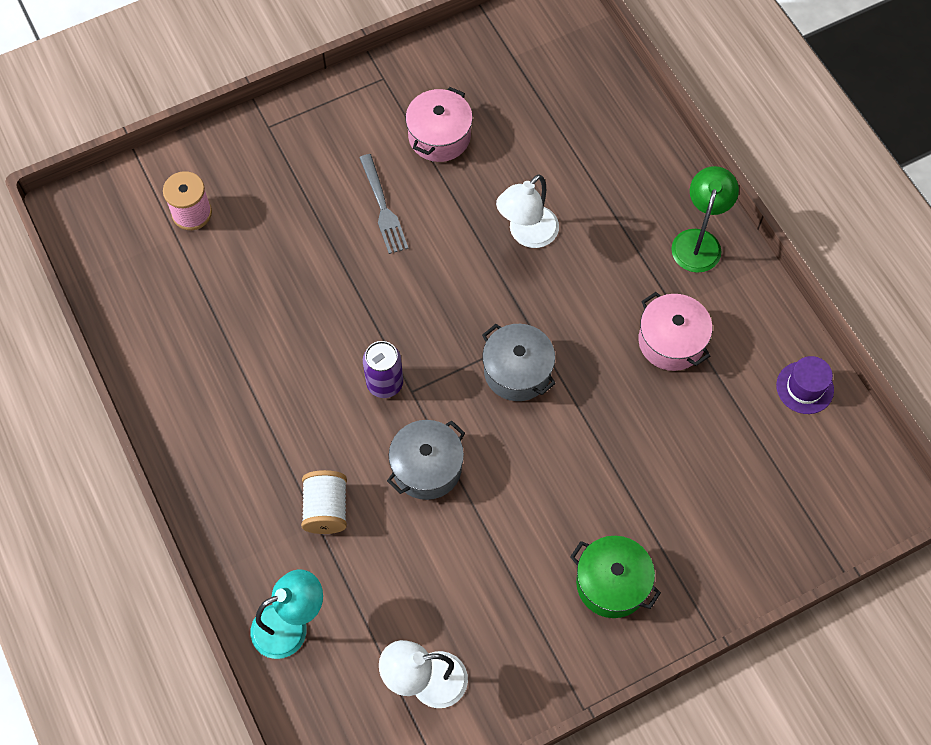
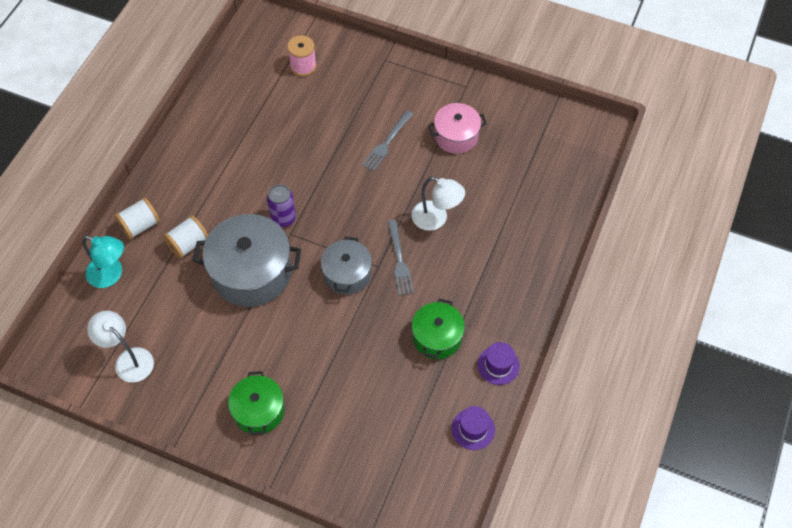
camera: 50 degrees right, 5 degrees down
(250, 545) = (140, 225): none -> white spool
(427, 467) = (251, 272): grey pot -> grey pot, size x1.68
(527, 234) = (436, 219): white lamp -> white lamp turned 150 degrees counterclockwise
(547, 308) = (399, 261): none -> grey fork
(671, 341) = (437, 337): pink pot -> green pot
(698, 241) = (516, 306): green lamp -> none
(752, 309) = (498, 365): none -> purple hat

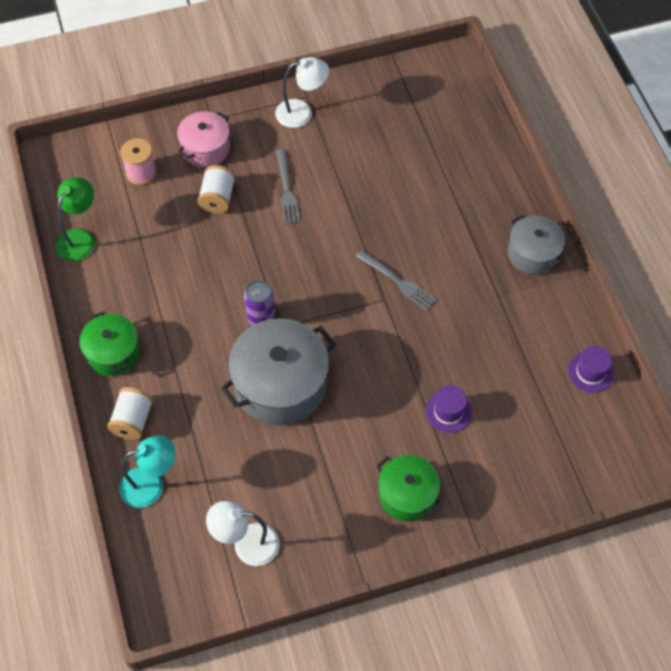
camera: 40 degrees left, 0 degrees up
(188, 244) = (196, 403): white spool -> white spool (217, 198)
(223, 83) = (80, 238): none -> green lamp
(347, 274) = (365, 325): grey pot -> grey pot (533, 254)
(436, 219) = (393, 225): white lamp -> white lamp (302, 112)
(437, 337) = (490, 321): green pot -> green pot (113, 353)
(456, 136) = (341, 144): pink pot -> pink pot (205, 149)
(498, 365) = (560, 307): purple hat -> purple hat (448, 411)

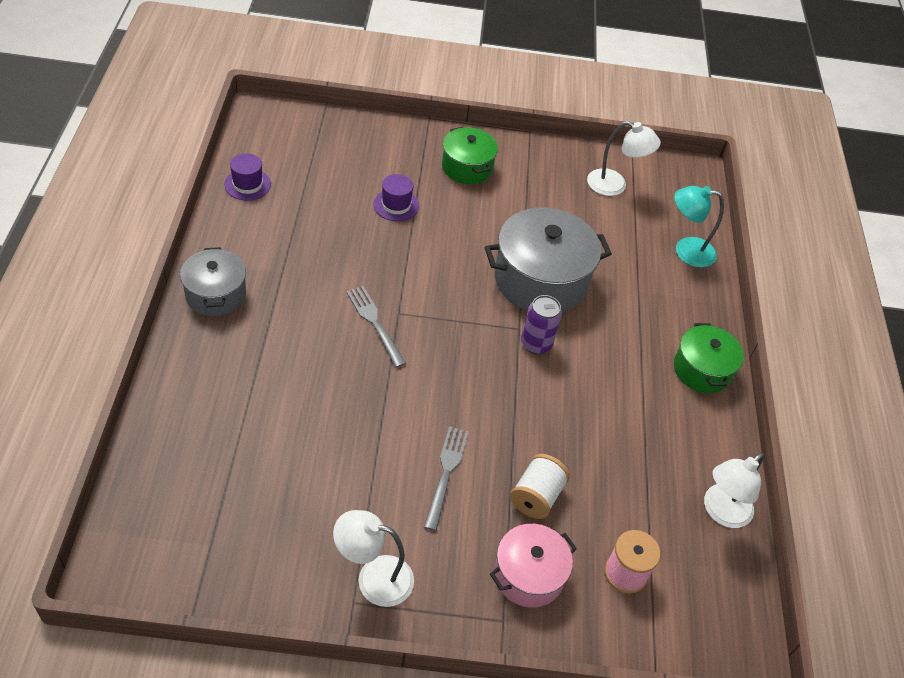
camera: 165 degrees left, 10 degrees down
(80, 238) = (721, 512): green lamp -> white lamp
(133, 420) = (693, 304): white spool -> none

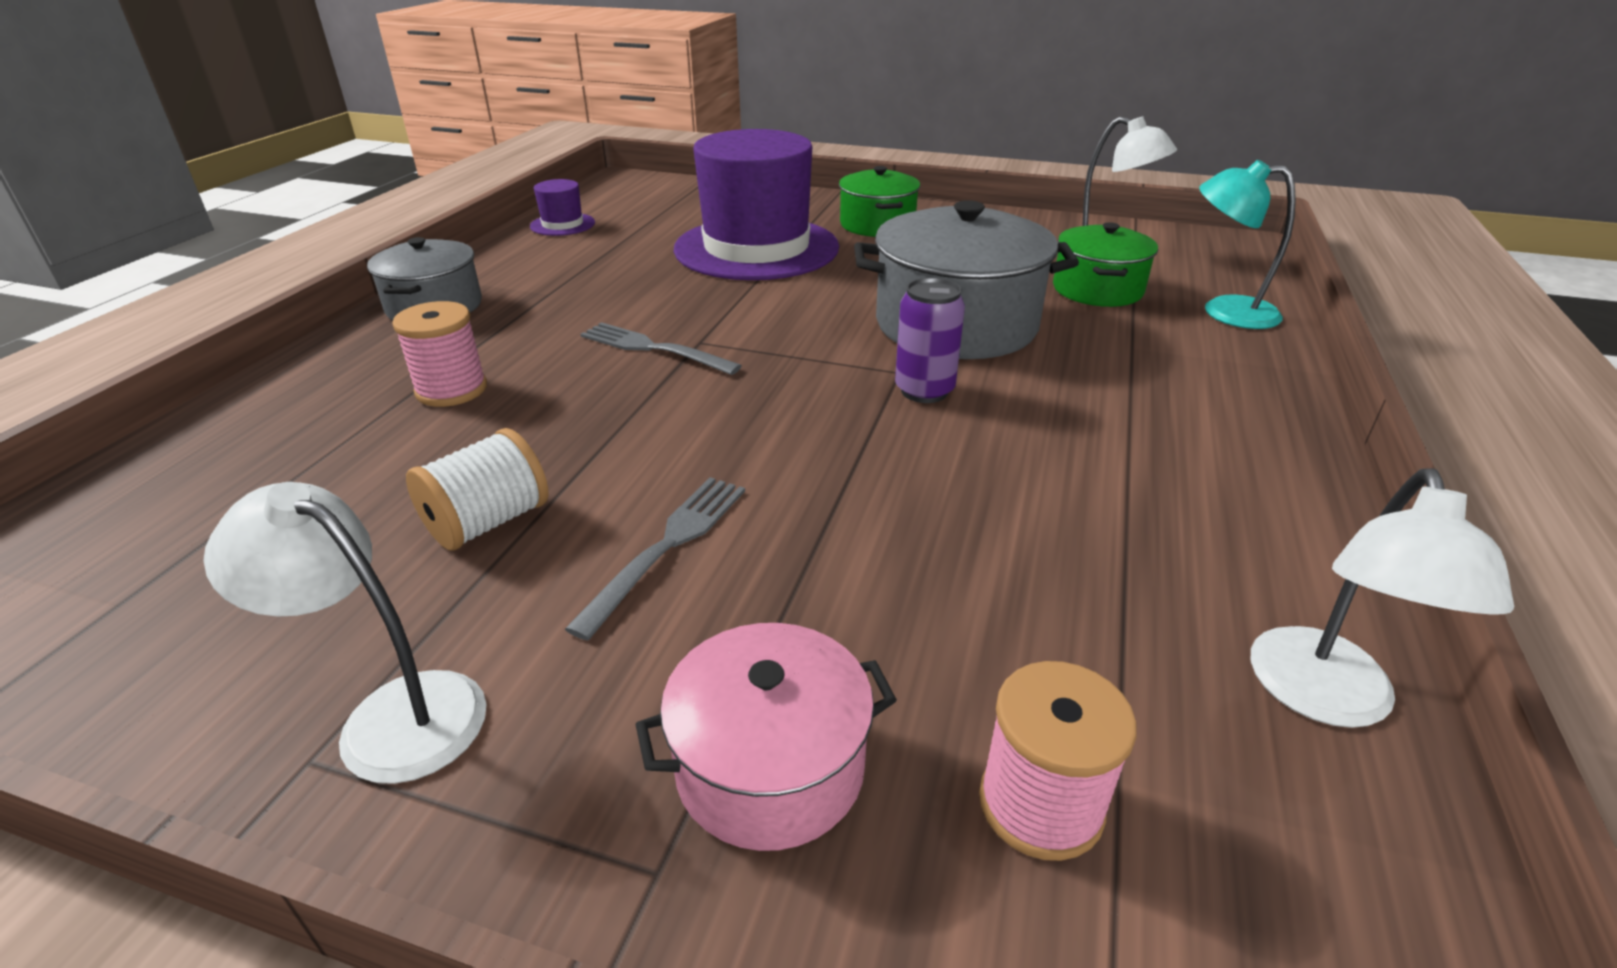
camera: 20 degrees right, 15 degrees down
(276, 374) = (451, 390): none -> pink spool
(374, 323) = (653, 348): grey fork -> grey fork turned 45 degrees counterclockwise
(396, 205) = (756, 248): purple hat -> purple hat, size x2.43
(536, 496) = (848, 608): white spool -> white spool (488, 522)
(702, 370) = (1260, 449): green pot -> green pot (1097, 289)
(721, 512) = (1324, 699): white lamp -> white lamp turned 45 degrees counterclockwise

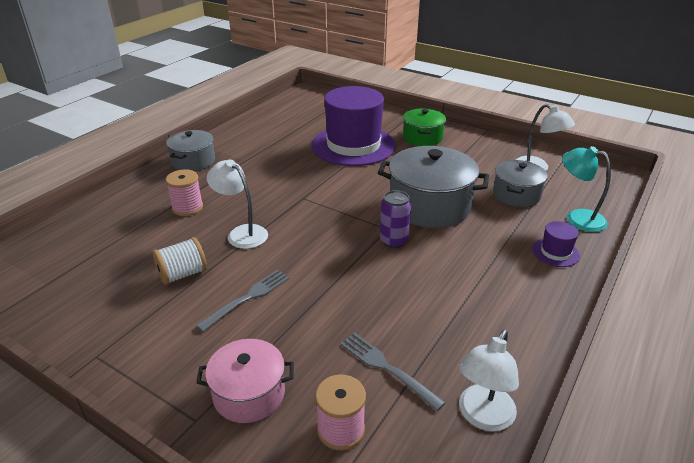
camera: 15 degrees right, 0 degrees up
(392, 714) = (126, 345): white lamp -> white lamp (241, 233)
(562, 224) = (266, 119): purple hat -> purple hat (555, 252)
(653, 348) = (280, 198): grey fork -> grey fork (386, 368)
(1097, 289) = (516, 195): green pot -> grey pot

